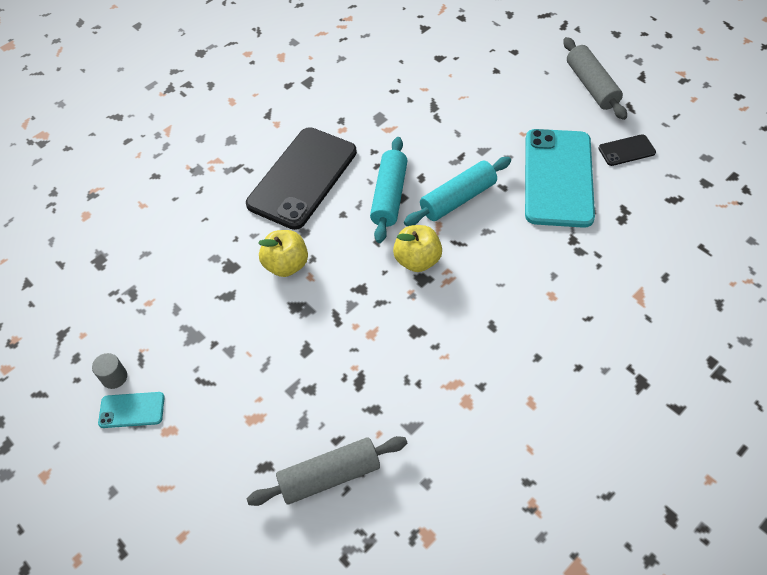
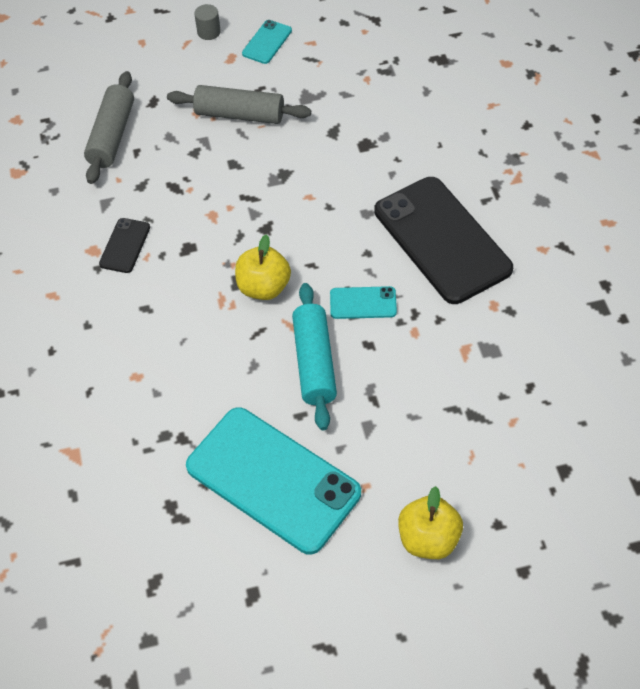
camera: 120 degrees right, 0 degrees up
(114, 377) = (306, 40): grey cylinder -> grey cylinder (209, 32)
(286, 265) = (336, 184): yellow apple -> yellow apple (428, 539)
(389, 196) = (363, 303): turquoise rolling pin -> turquoise phone
(591, 86) = (395, 626): grey rolling pin -> grey rolling pin (239, 114)
(626, 150) = (259, 586): black phone -> black phone (125, 245)

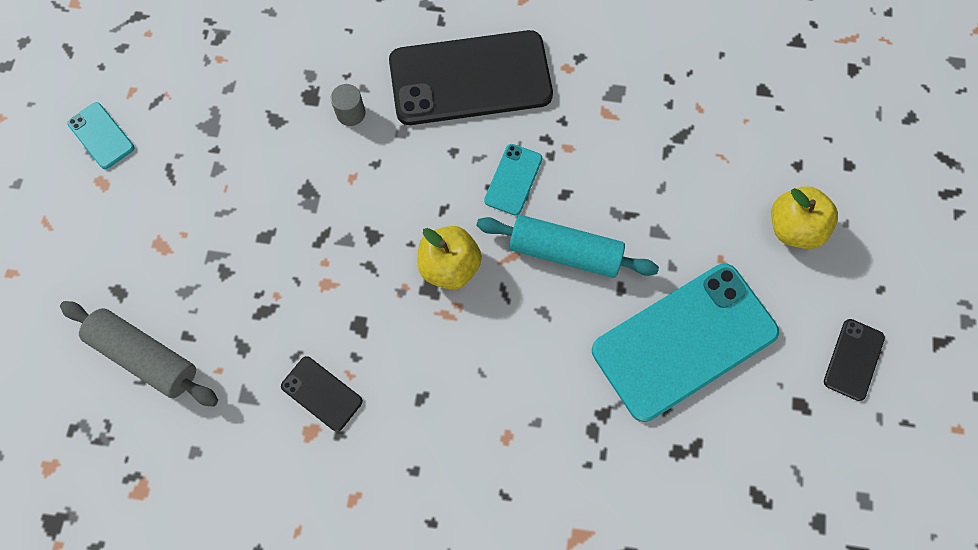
camera: 70 degrees left, 15 degrees up
(209, 32) = (44, 192): grey cylinder -> grey cylinder (351, 113)
(239, 114) = (195, 204): grey rolling pin -> none
(316, 630) = (853, 359): none -> black phone

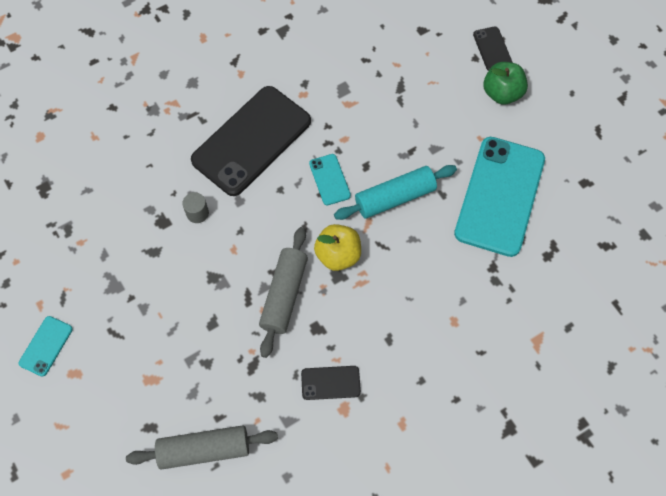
camera: 40 degrees left, 5 degrees down
(101, 135) = (46, 346): turquoise phone -> turquoise phone turned 75 degrees counterclockwise
(358, 264) = (284, 295): none -> grey rolling pin
(793, 228) = (502, 93): yellow apple -> green apple
(853, 359) = (590, 139): black phone -> black phone (492, 49)

